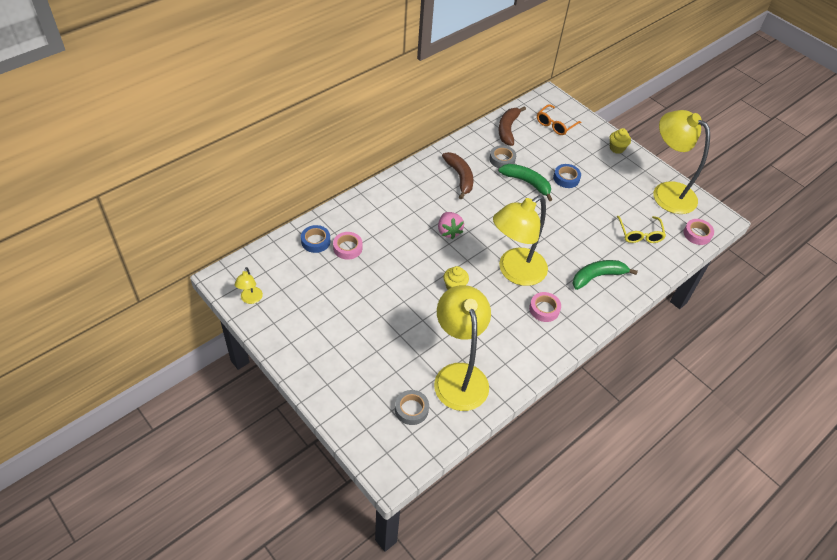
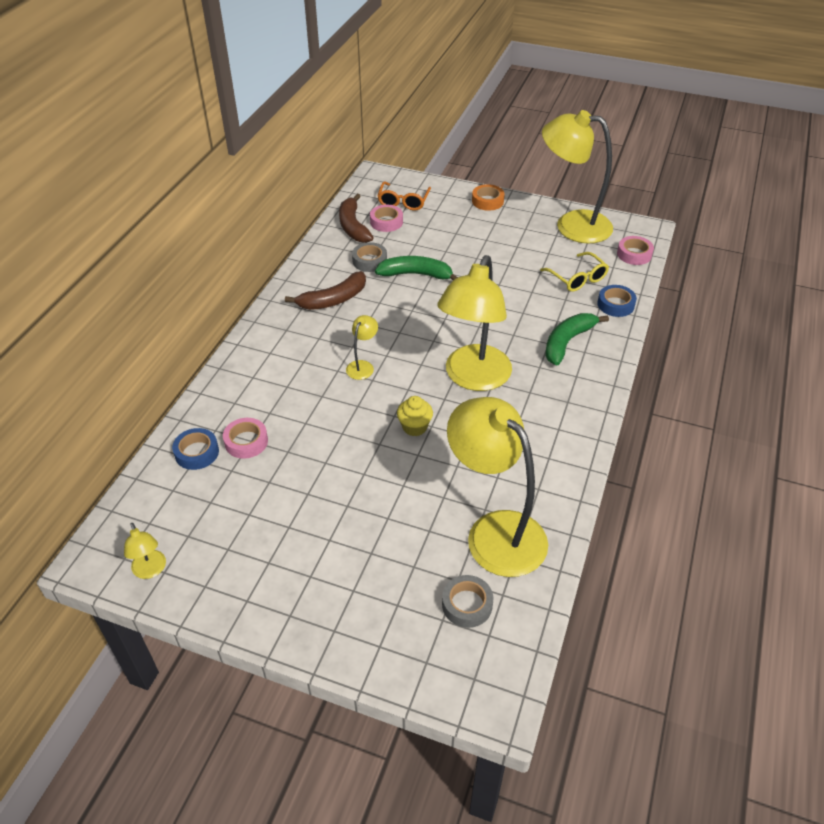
camera: 25 degrees left, 5 degrees down
(449, 231) = (362, 366): pink strawberry -> yellow lamp
(460, 177) = (333, 299): brown banana -> brown banana turned 105 degrees clockwise
(544, 309) = (536, 404): pink tape -> pink tape (386, 222)
(566, 178) = (456, 252): blue tape -> blue tape (615, 304)
(616, 148) = (487, 201): yellow cupcake -> orange tape

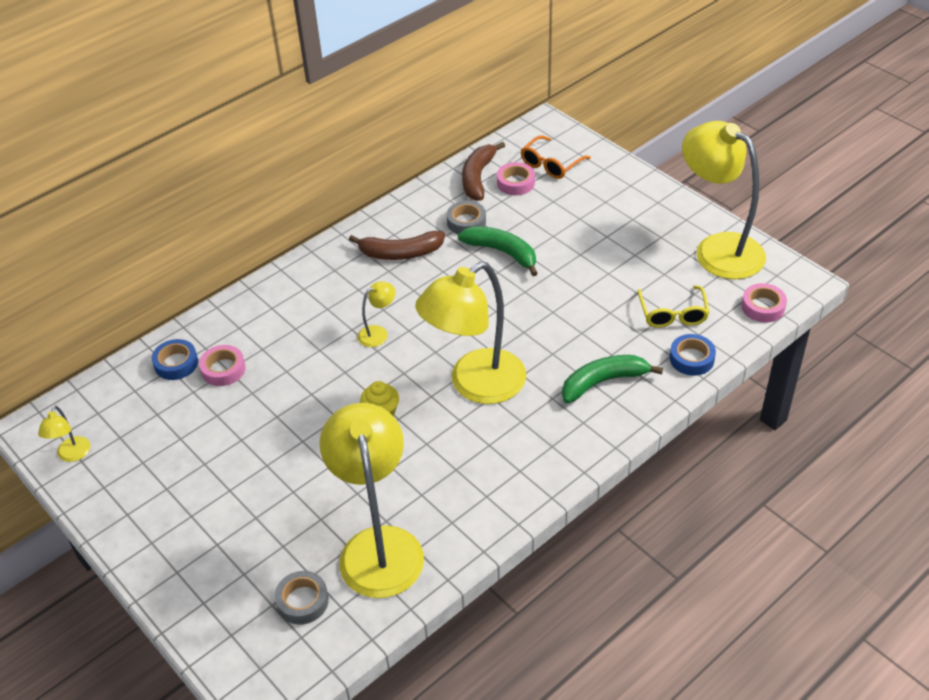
camera: 30 degrees right, 0 degrees up
(487, 201) = (643, 191): orange tape -> none

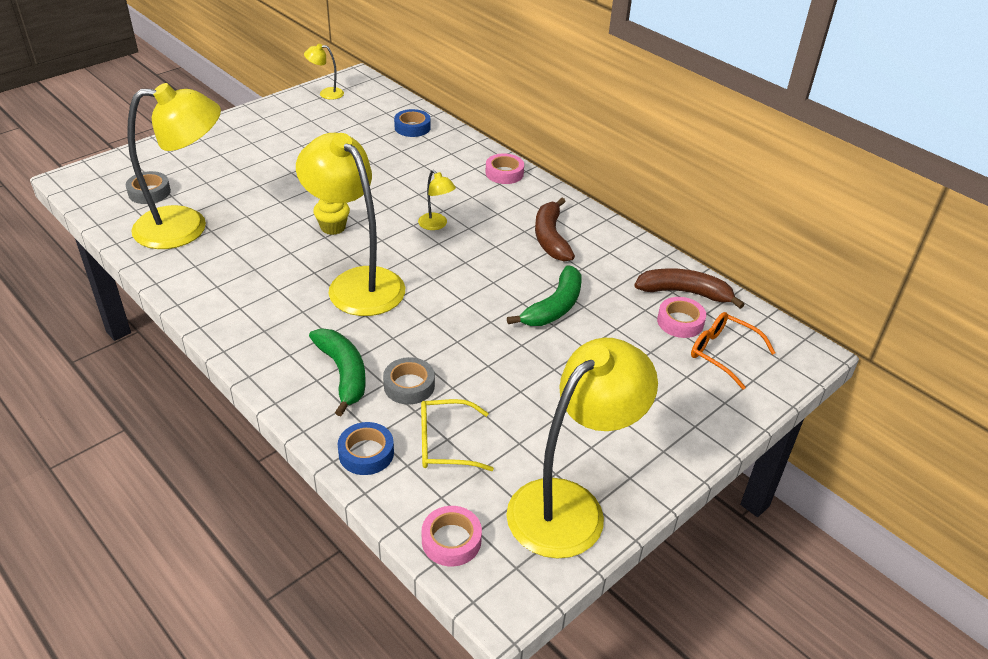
camera: 85 degrees right, 5 degrees down
(223, 369) = (402, 148): pink tape -> pink tape (504, 173)
(466, 222) = (604, 282): grey tape -> grey tape (409, 385)

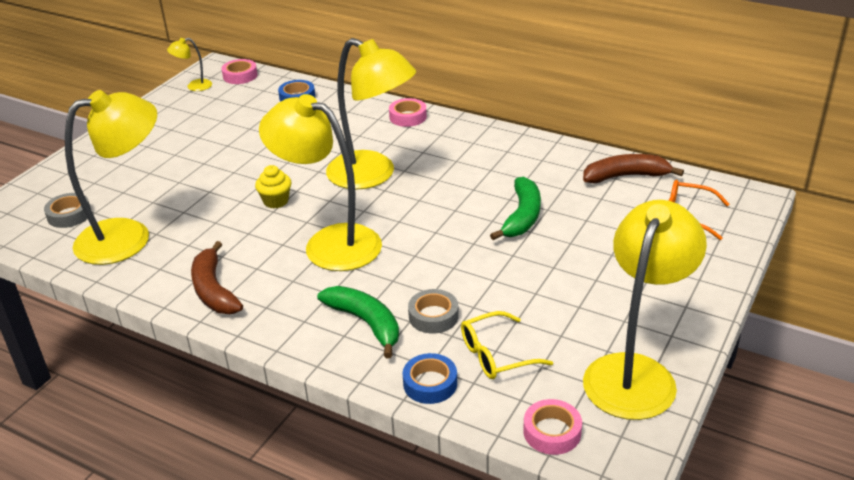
camera: 15 degrees left, 5 degrees down
(436, 225) = (372, 175): yellow lamp -> yellow lamp, size x2.38
(551, 238) = (483, 161): brown banana -> brown banana (214, 290)
(680, 322) = (636, 200): pink tape -> pink tape (240, 76)

